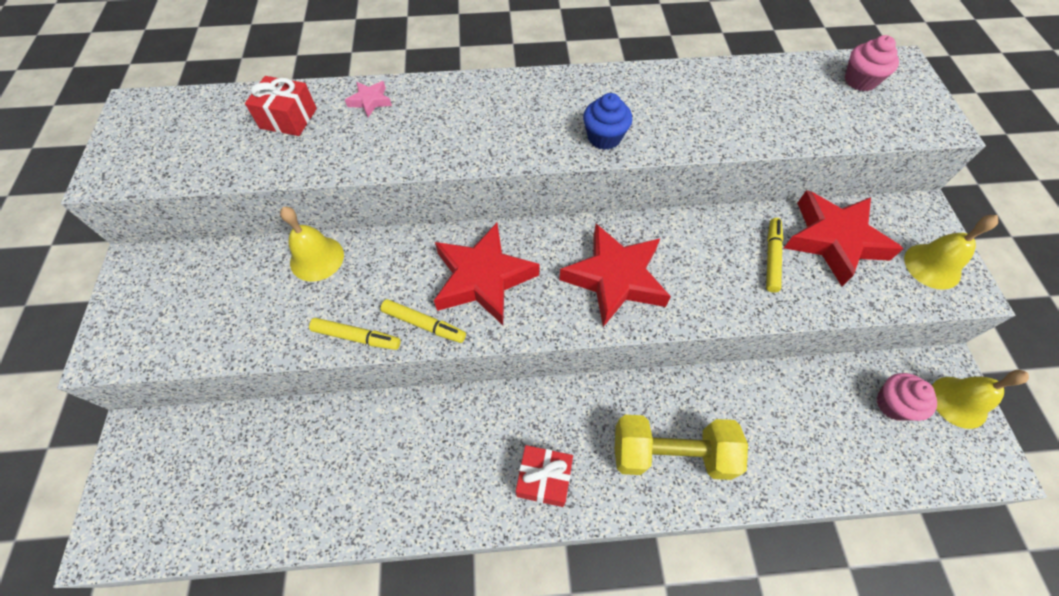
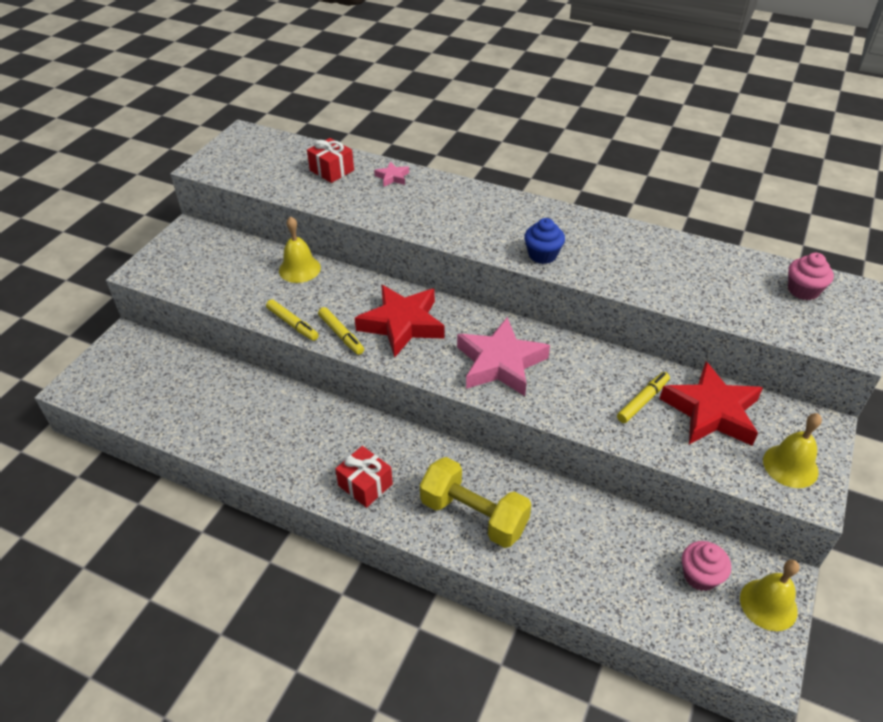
camera: 30 degrees right, 15 degrees down
(615, 278) = (500, 363): red star -> pink star

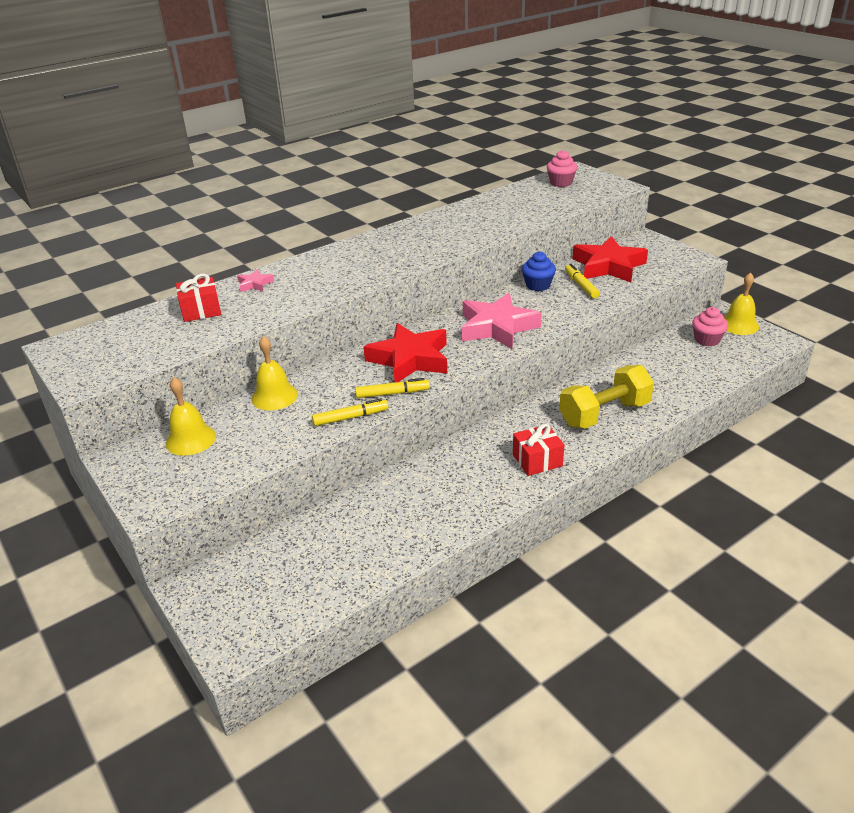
camera: 60 degrees left, 10 degrees down
(542, 255) = (437, 249): blue cupcake -> blue cupcake (538, 285)
(790, 466) = (670, 257): yellow bell -> yellow bell (190, 439)

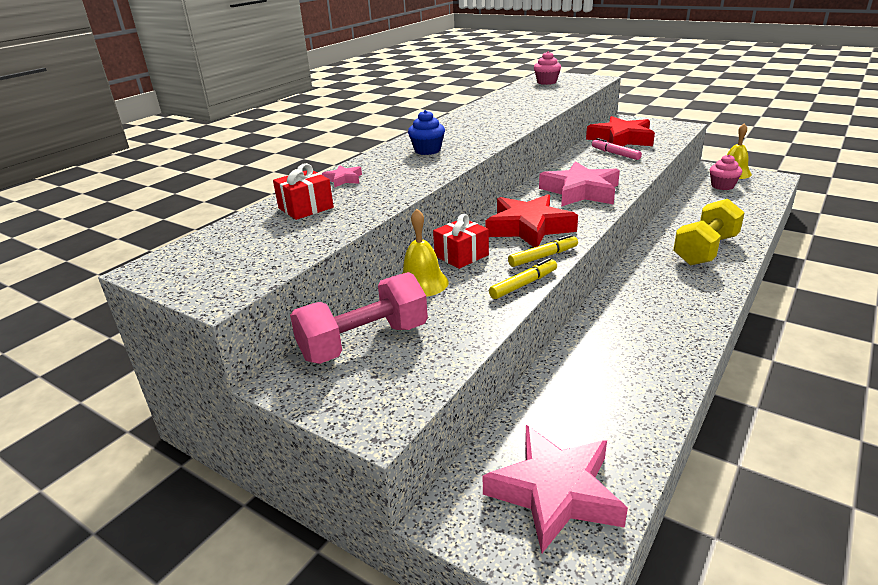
camera: 20 degrees left, 5 degrees down
(190, 439) = (364, 342): yellow bell -> pink dumbbell
(271, 593) = (555, 492): none -> pink star
(537, 460) = (690, 297): red gift -> red gift (461, 255)
(538, 285) = (579, 159): blue cupcake -> blue cupcake (427, 150)
(581, 285) = (615, 154): yellow marker -> pink marker

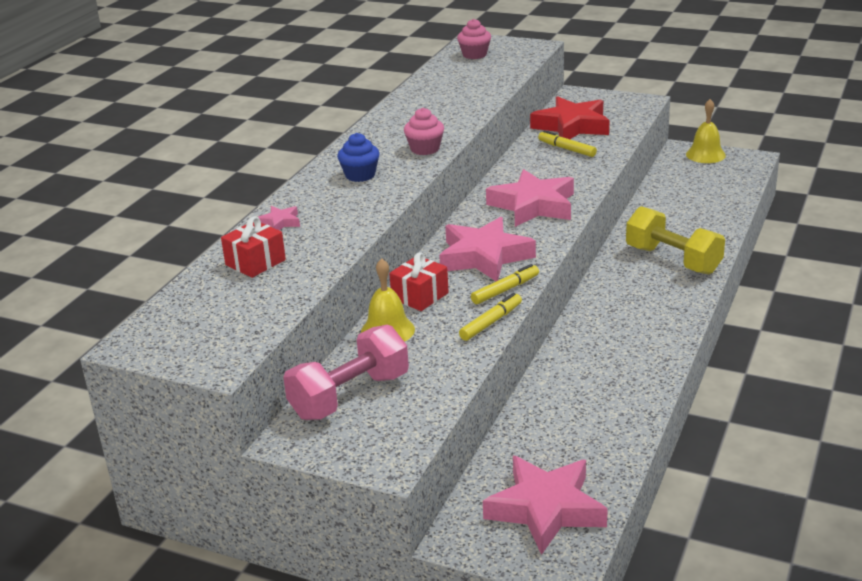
camera: 10 degrees left, 0 degrees up
(528, 228) = (484, 257): red star -> pink star
(615, 154) = (566, 149): pink marker -> yellow marker
(705, 250) = (673, 260): yellow dumbbell -> yellow dumbbell turned 75 degrees counterclockwise
(722, 186) = (692, 174): pink cupcake -> pink cupcake (425, 149)

